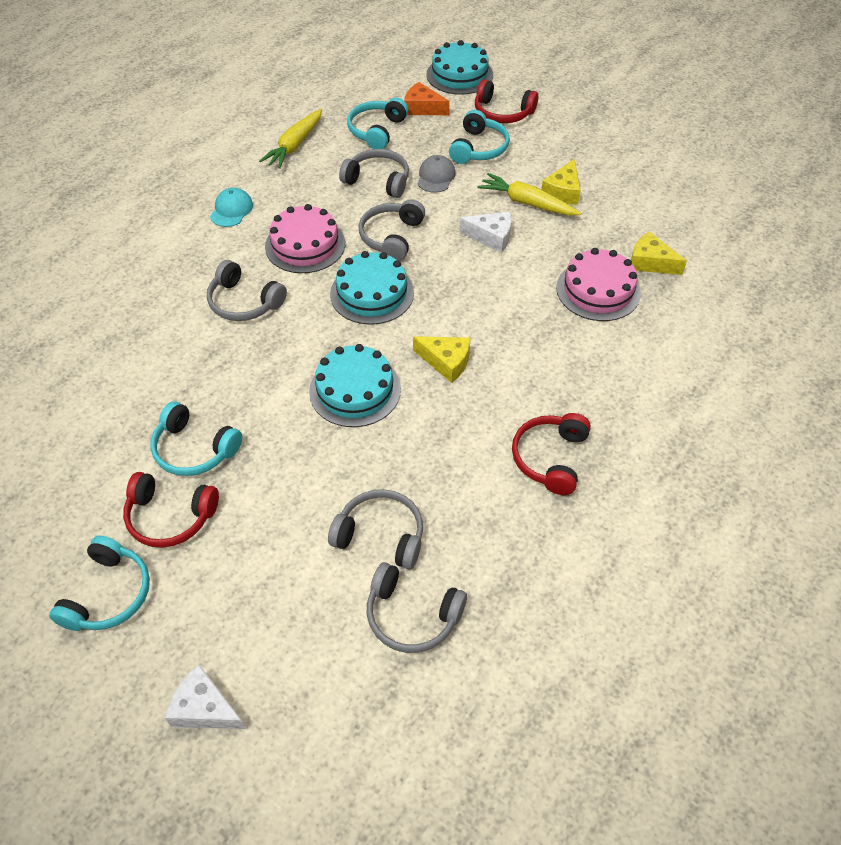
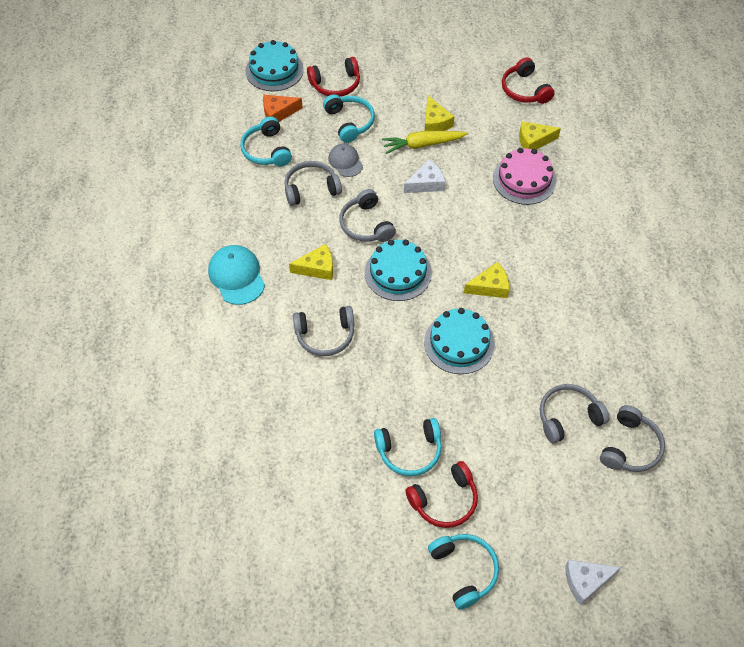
camera: 40 degrees left, 5 degrees up
(231, 210) = (236, 276): turquoise cap -> turquoise cap, size x1.57
(295, 145) = (222, 197): yellow carrot -> none
(305, 245) = (317, 268): pink cake -> yellow cheese
(412, 616) = (630, 447): grey headphones -> grey headphones turned 45 degrees counterclockwise
(550, 458) = (605, 305): red headphones -> red headphones (524, 90)

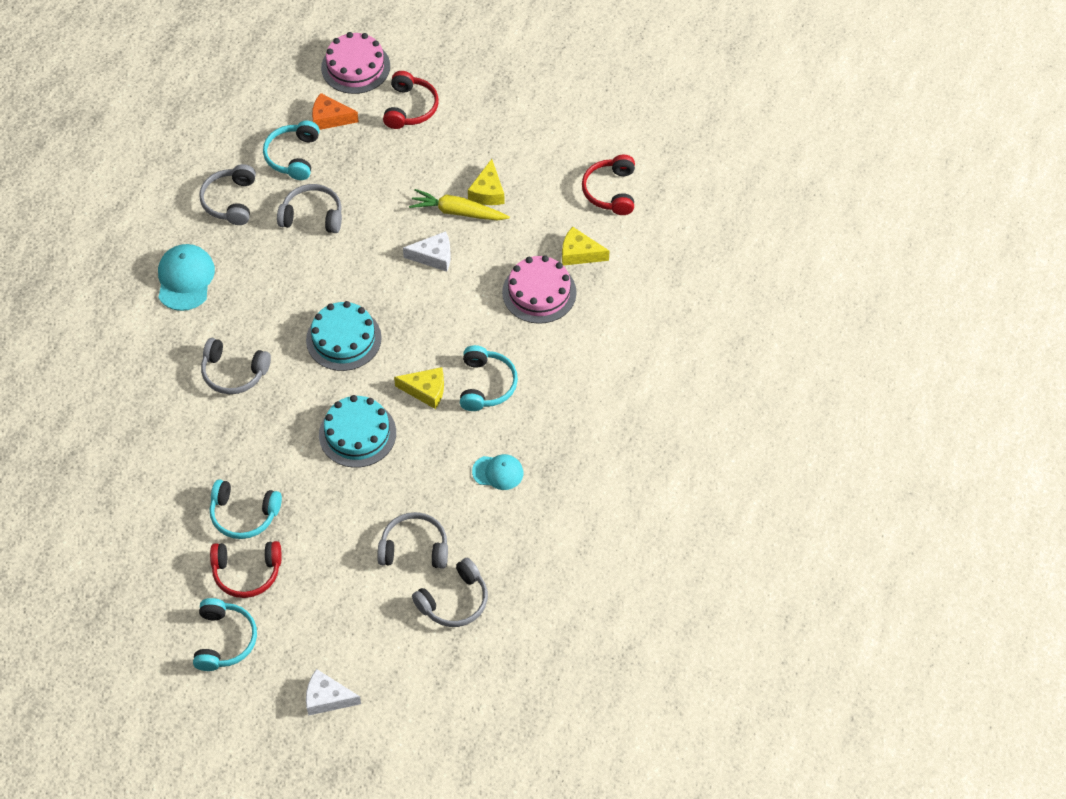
camera: 25 degrees right, 0 degrees up
(274, 70) = (355, 67): turquoise cake -> pink cake
(317, 268) = (267, 302): yellow cheese -> none
(336, 84) = (410, 108): red headphones -> red headphones turned 90 degrees counterclockwise
(345, 161) = (365, 200): grey cap -> none
(349, 122) = (397, 157): turquoise headphones -> turquoise headphones (486, 385)
(366, 225) = (343, 276): grey headphones -> grey headphones (230, 201)
(590, 327) = (498, 472): none -> turquoise cap

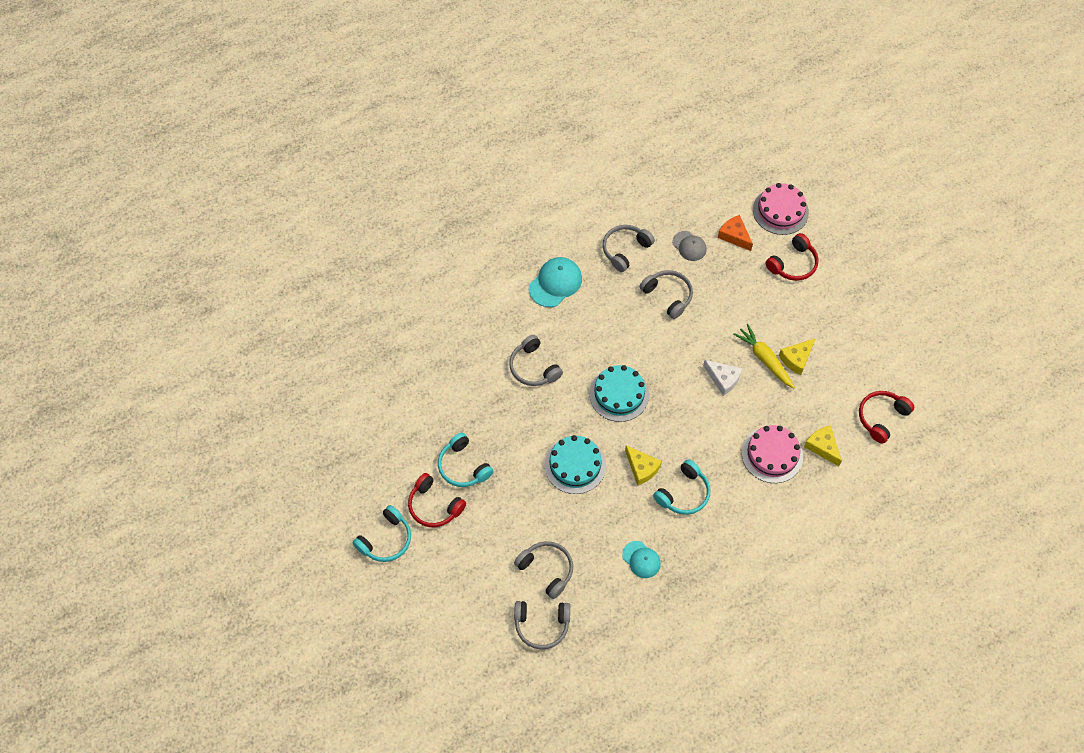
camera: 40 degrees right, 5 degrees up
(293, 156) = (689, 246): turquoise headphones -> grey cap
(327, 698) = (413, 627): white cheese -> none

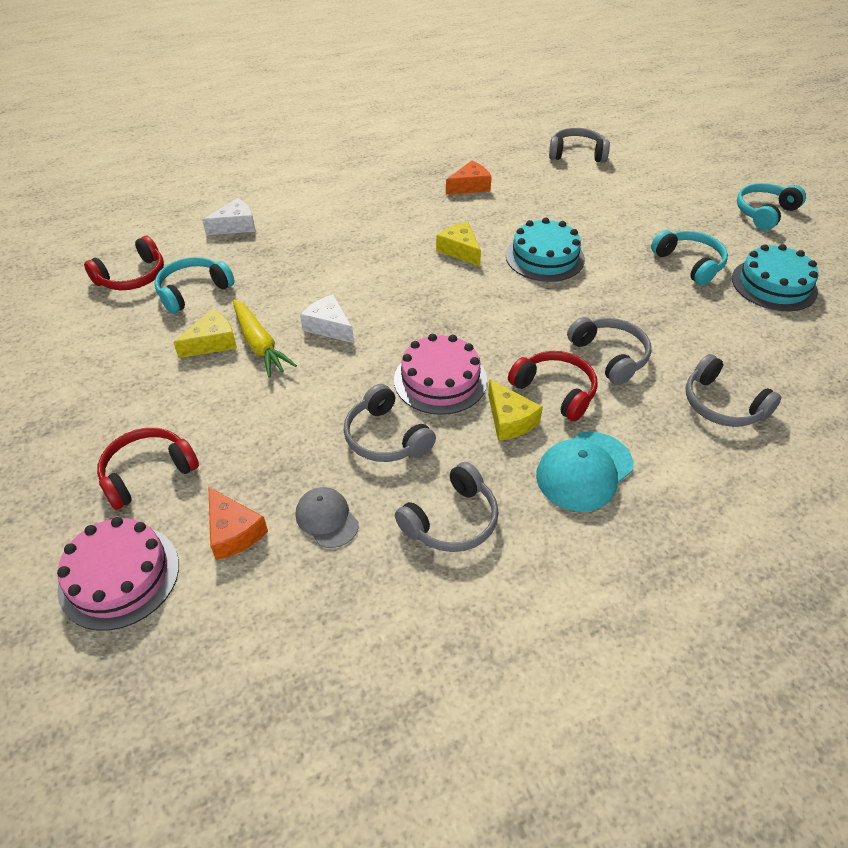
camera: 175 degrees left, 15 degrees down
(434, 506) = (716, 234): red headphones -> red headphones (555, 391)
(546, 570) = (574, 185): grey headphones -> grey headphones (722, 405)
(619, 394) = (482, 319): turquoise cake -> turquoise cake (774, 285)
(641, 559) = (470, 186): turquoise cap -> orange cheese
(683, 493) = (412, 228): turquoise headphones -> turquoise headphones (193, 291)
(772, 454) = (292, 253): pink cake -> pink cake (440, 380)
(822, 447) = (225, 256): yellow cheese -> yellow cheese (509, 420)
(829, 485) = (235, 226): none -> white cheese

